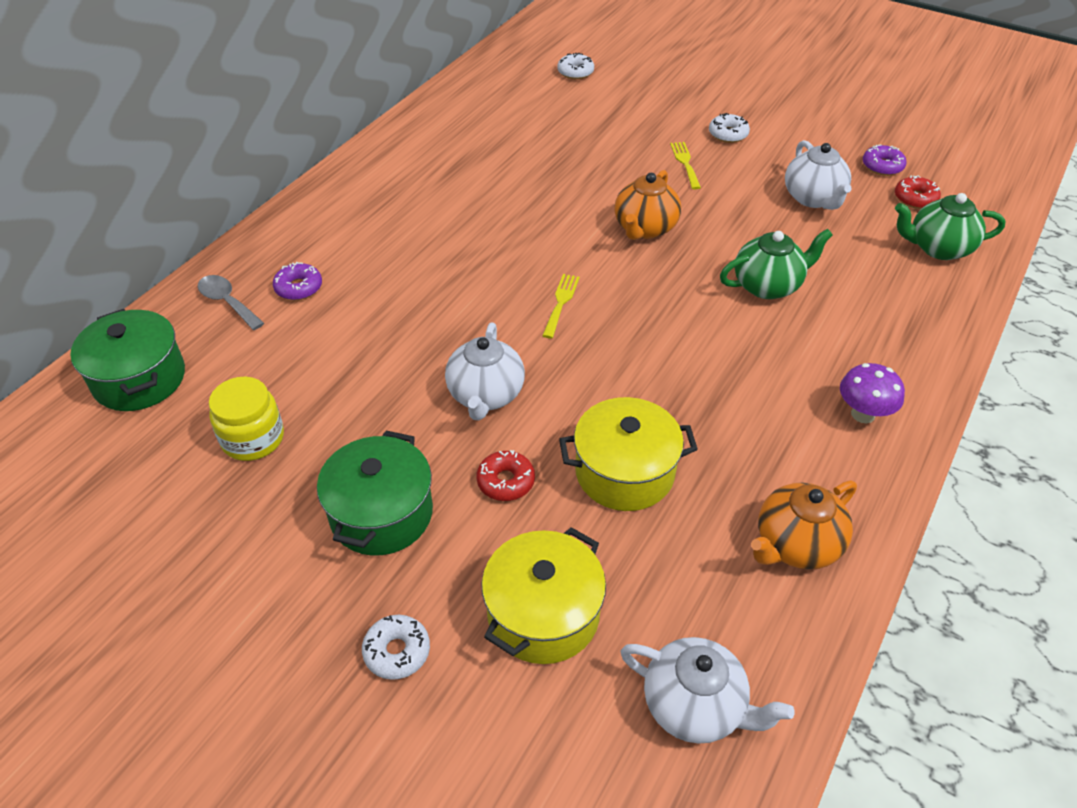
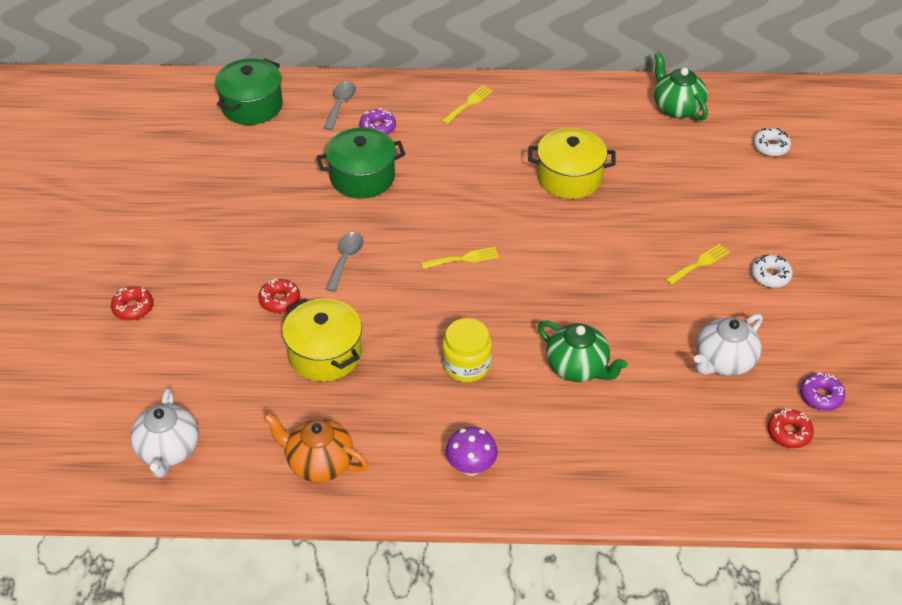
camera: 60 degrees right, 0 degrees up
(253, 438) = (239, 176): yellow jar -> yellow jar (466, 365)
(335, 209) = (469, 103): none -> yellow fork
(381, 513) = (220, 257): green pot -> green pot (362, 177)
(397, 651) = (133, 308): white donut -> red donut
(485, 395) = (345, 259): white teapot -> grey spoon
(543, 614) = (192, 359): yellow pot -> yellow pot (569, 177)
(644, 229) = (588, 271): orange teapot -> none
(938, 248) = (725, 467): green teapot -> green teapot (677, 108)

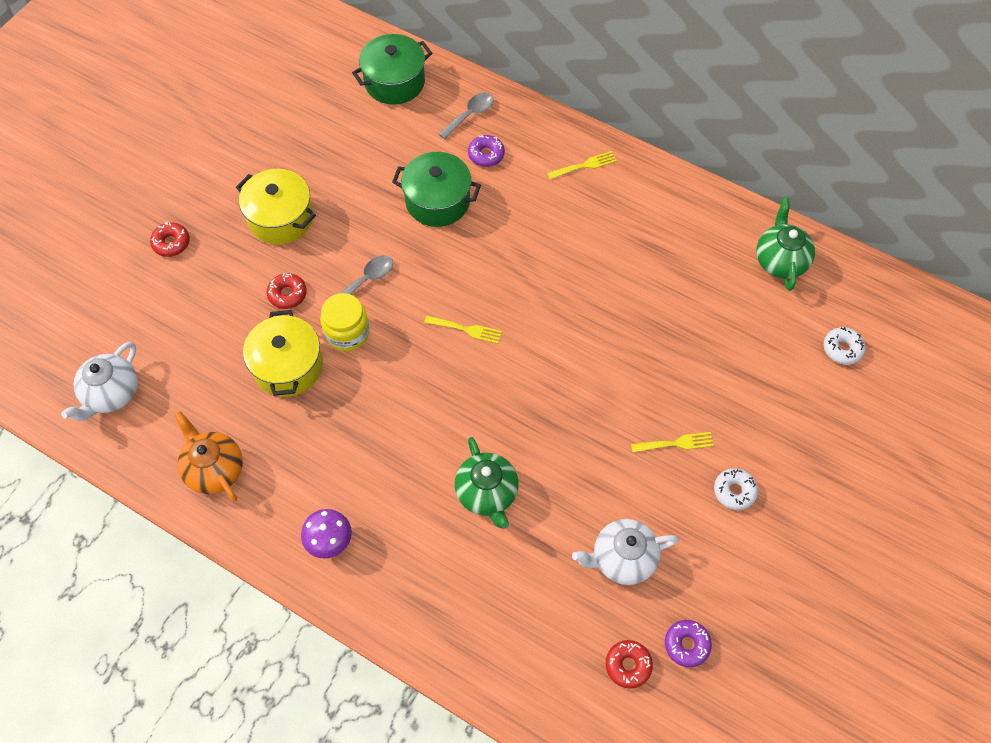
camera: 30 degrees right, 15 degrees up
(466, 365) = (395, 439): yellow jar -> yellow jar (347, 332)
(569, 177) = (621, 290): yellow pot -> yellow pot (281, 218)

